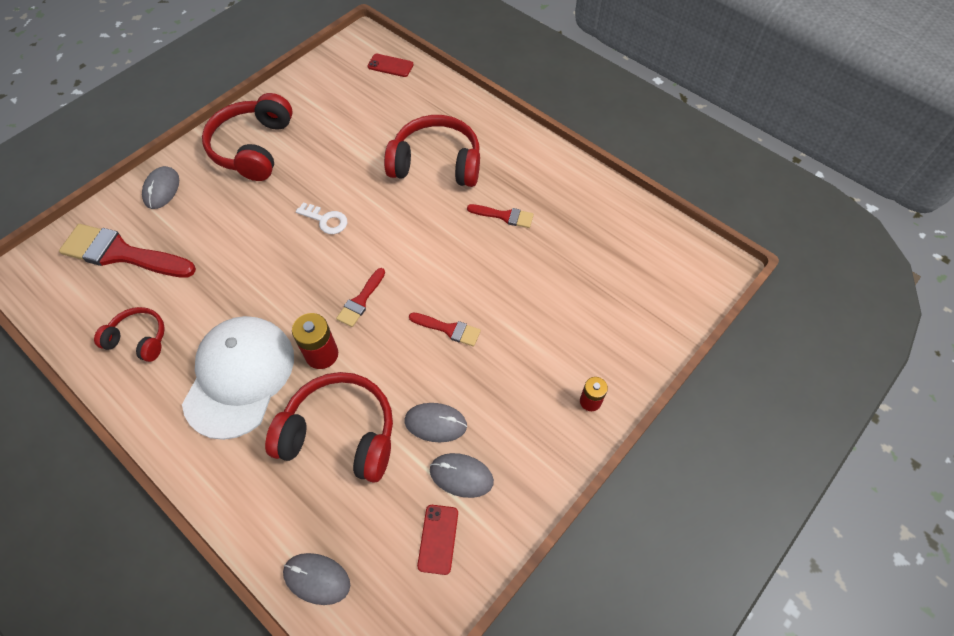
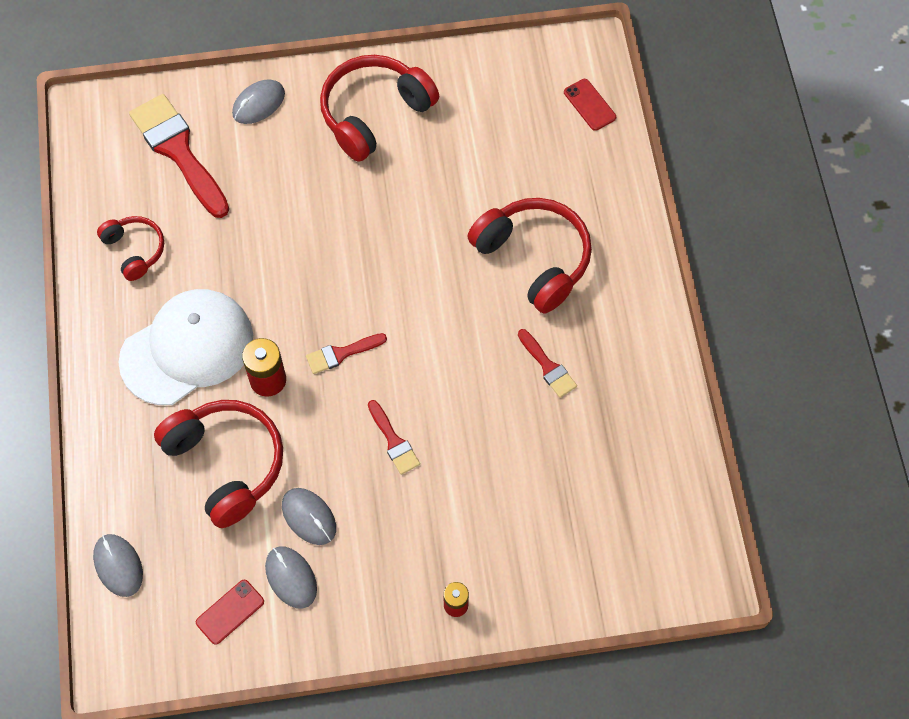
camera: 40 degrees right, 5 degrees up
(326, 220) = (377, 246): white key -> none

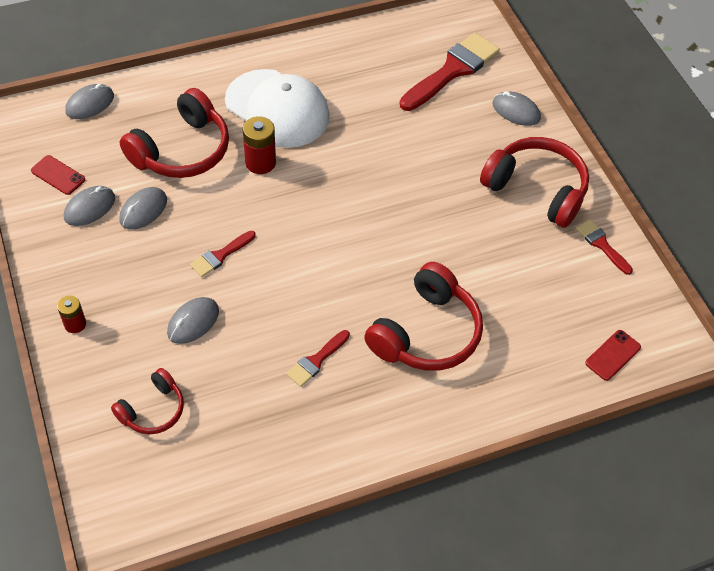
camera: 75 degrees right, 10 degrees down
(135, 250) = (355, 62): red headphones -> red headphones (153, 410)
(341, 354) = (295, 206): red brush -> red brush (601, 244)
(477, 480) = (193, 322): none -> grey mouse

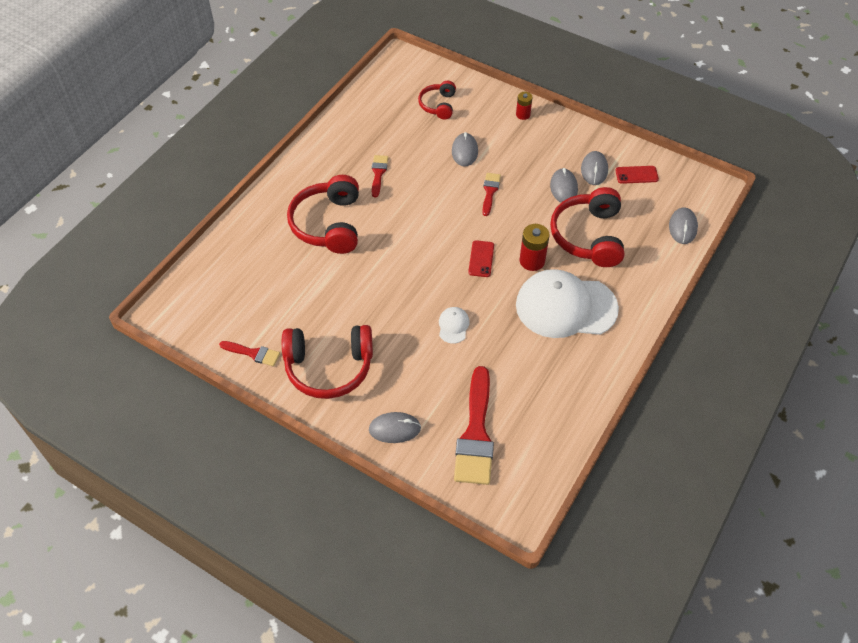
camera: 145 degrees right, 0 degrees up
(392, 154) = (453, 326): none -> white cap
(612, 355) = (202, 281): red phone -> red phone (481, 259)

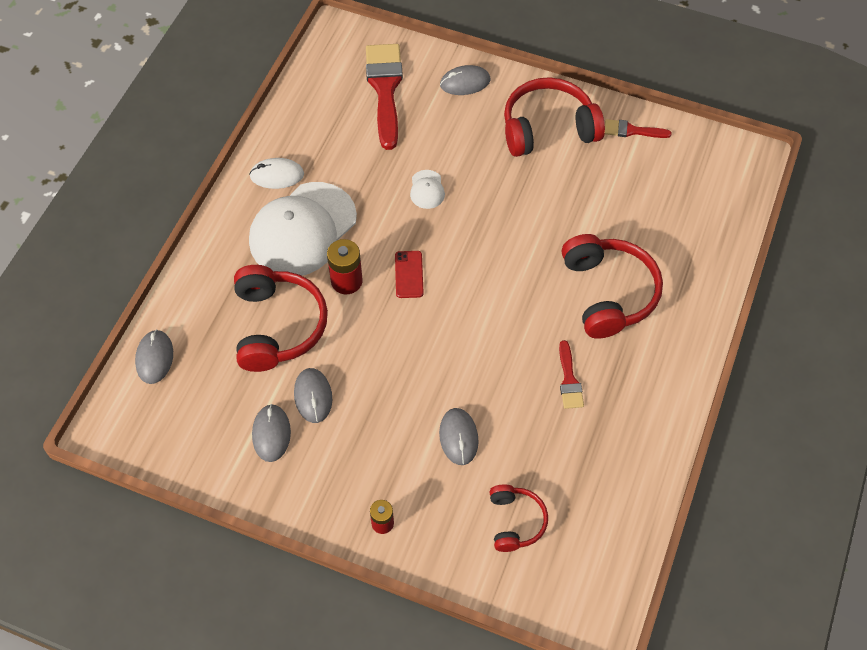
camera: 170 degrees right, 5 degrees up
(490, 191) = (412, 374): red brush -> none
(565, 306) = (302, 230): white cap -> white cap turned 135 degrees clockwise
(587, 359) = (277, 175): none -> white mouse
(636, 175) = (211, 434): red phone -> none

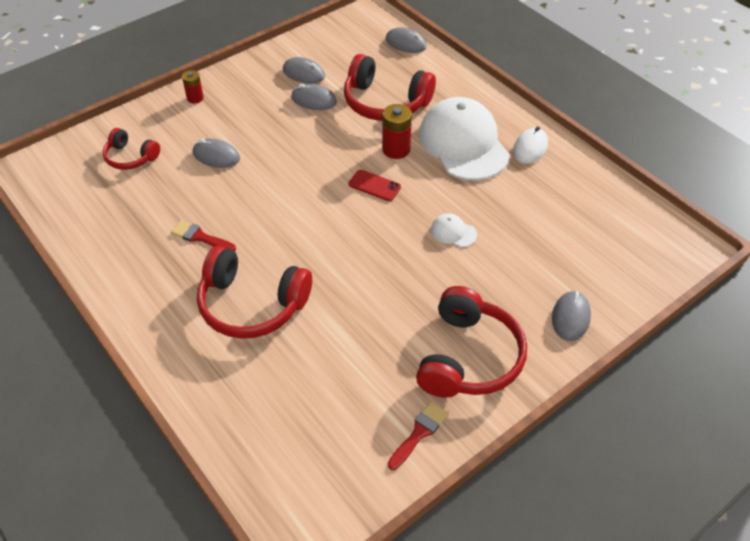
camera: 120 degrees right, 10 degrees down
(385, 89) = (594, 252): red brush -> none

